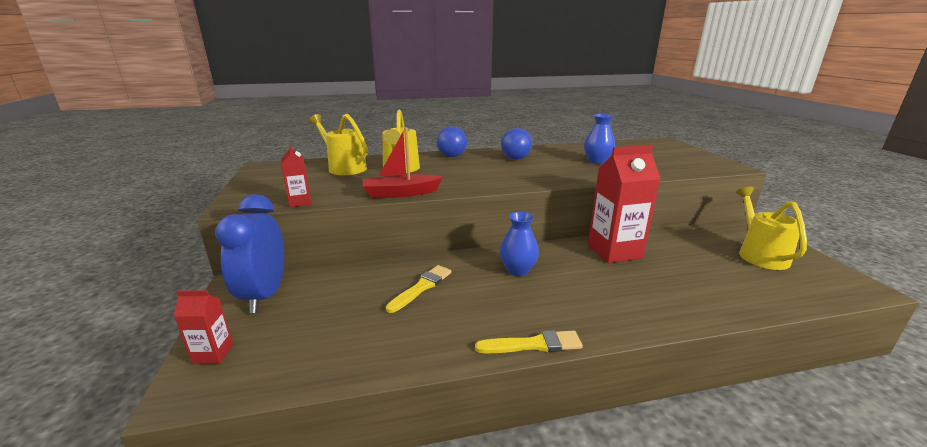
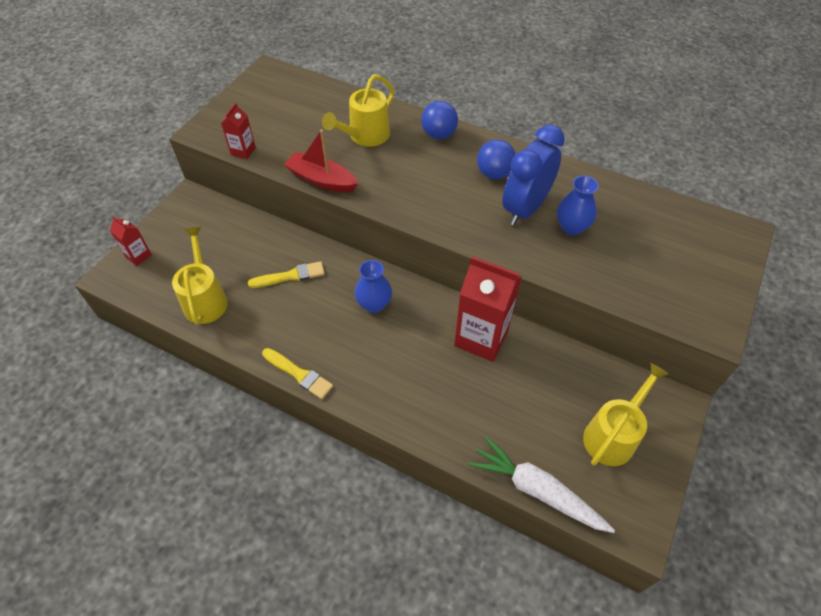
camera: 40 degrees right, 30 degrees up
(264, 295) = (196, 219): blue clock -> blue clock (525, 209)
(344, 167) = (324, 107): yellow watering can -> yellow watering can (205, 299)
(794, 303) = (537, 490): none -> white carrot

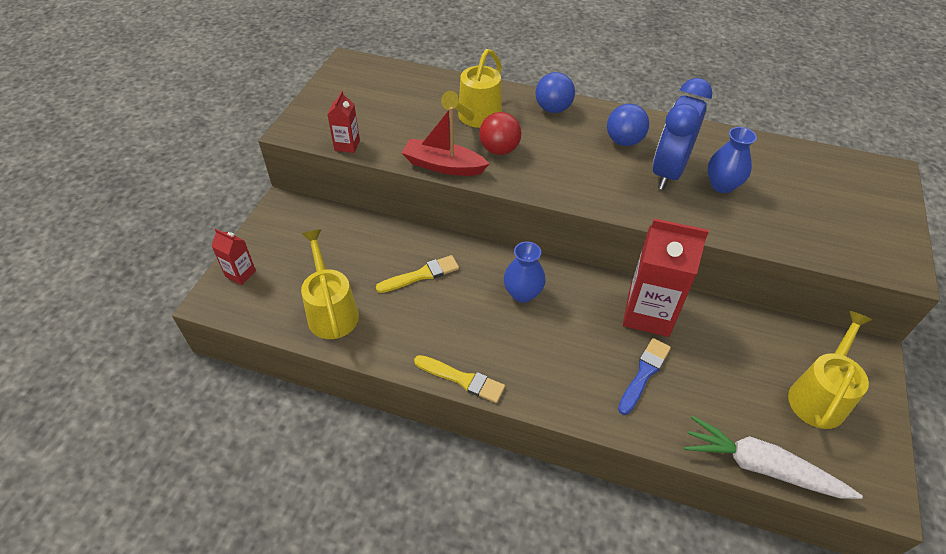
camera: 10 degrees left, 5 degrees down
(376, 170) = (499, 150): none -> red ball
(459, 392) = (644, 373): none -> blue brush

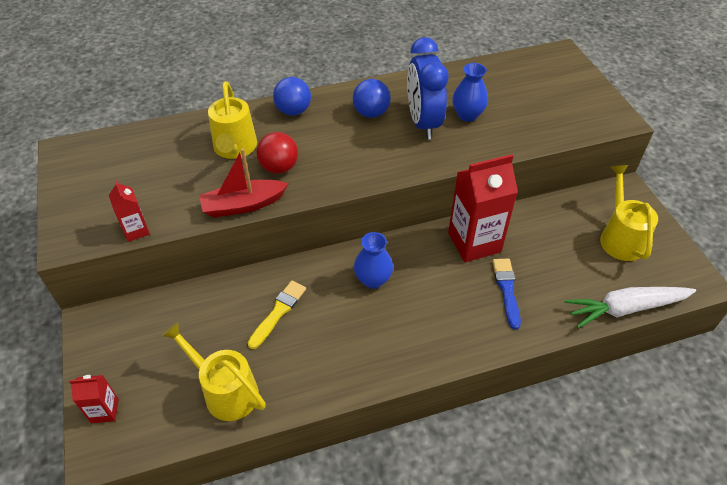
camera: 35 degrees left, 0 degrees up
(462, 379) = (384, 378): yellow brush -> none

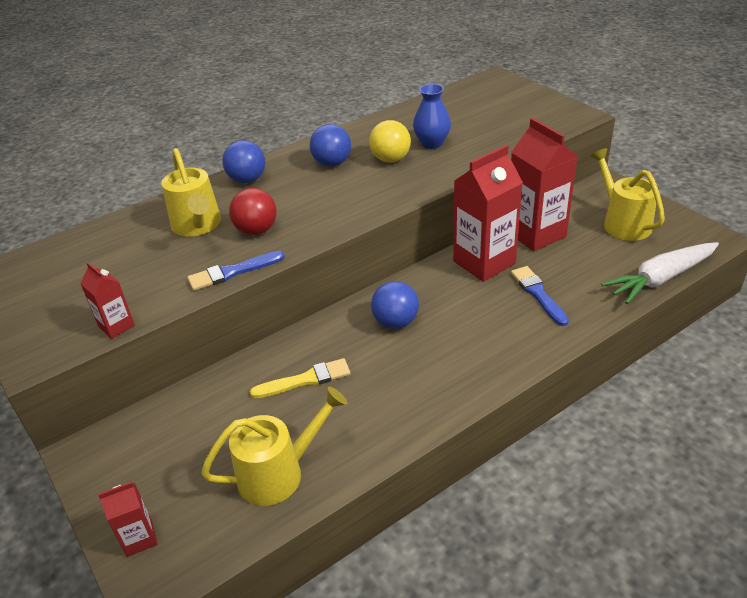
camera: 15 degrees left, 10 degrees down
(225, 391) = (279, 473): yellow watering can -> yellow watering can turned 135 degrees clockwise
(243, 205) = (232, 272): red boat -> blue brush
(278, 312) = (305, 380): yellow brush -> yellow brush turned 60 degrees clockwise
(373, 280) = (395, 322): blue vase -> blue ball
(423, 123) = (390, 159): blue clock -> yellow ball
(534, 226) = (536, 234): none -> red carton

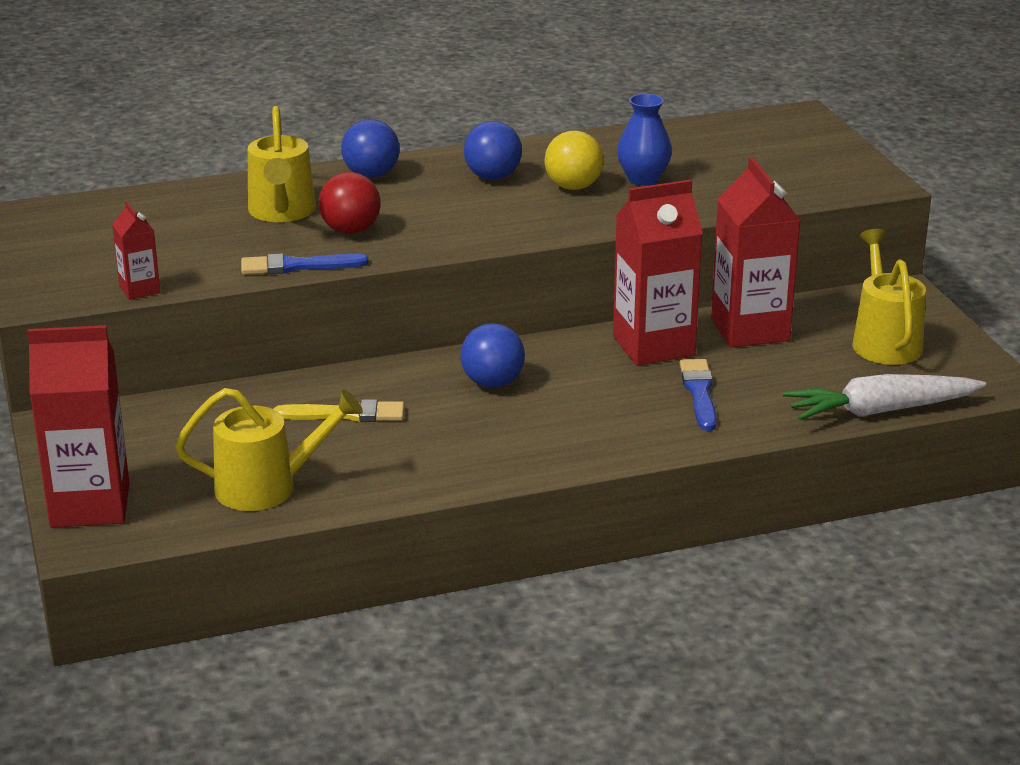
camera: 15 degrees right, 10 degrees down
(139, 538) = (90, 505): red carton -> red carton, size x2.05

